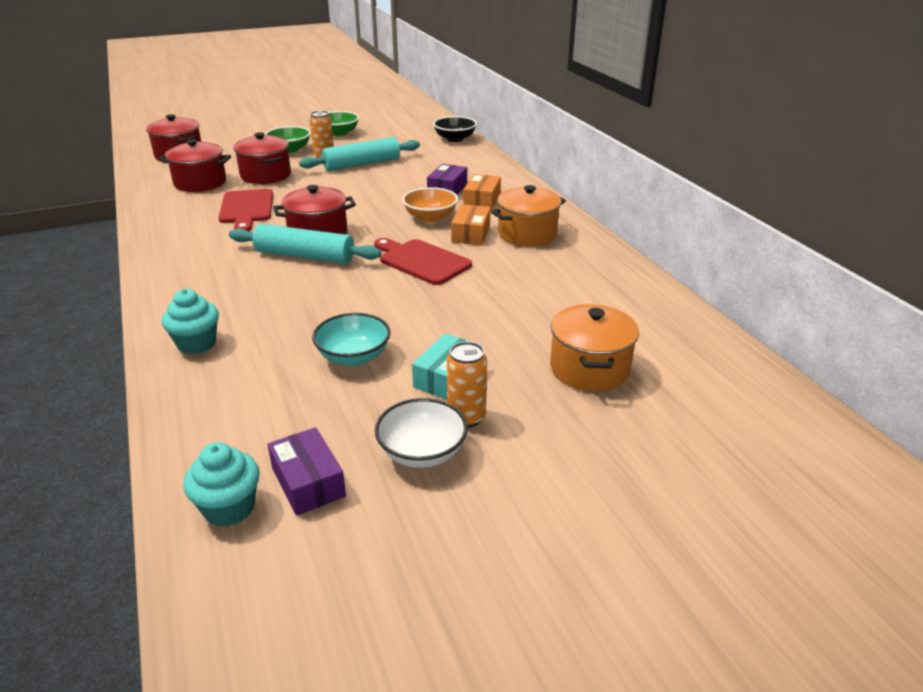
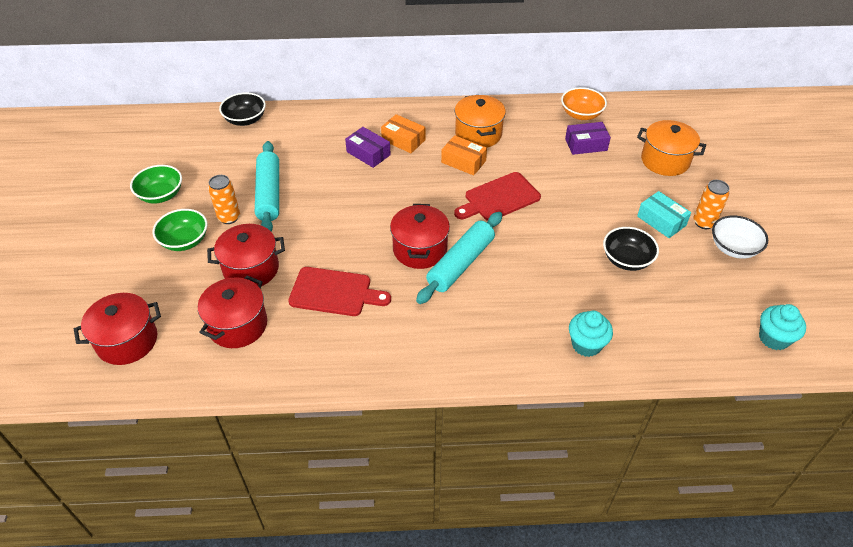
camera: 70 degrees left, 15 degrees up
(308, 482) = (754, 300): purple box -> purple box (586, 144)
(353, 357) = (626, 259): turquoise bowl -> black bowl
(430, 217) = (421, 176): orange bowl -> orange bowl (581, 114)

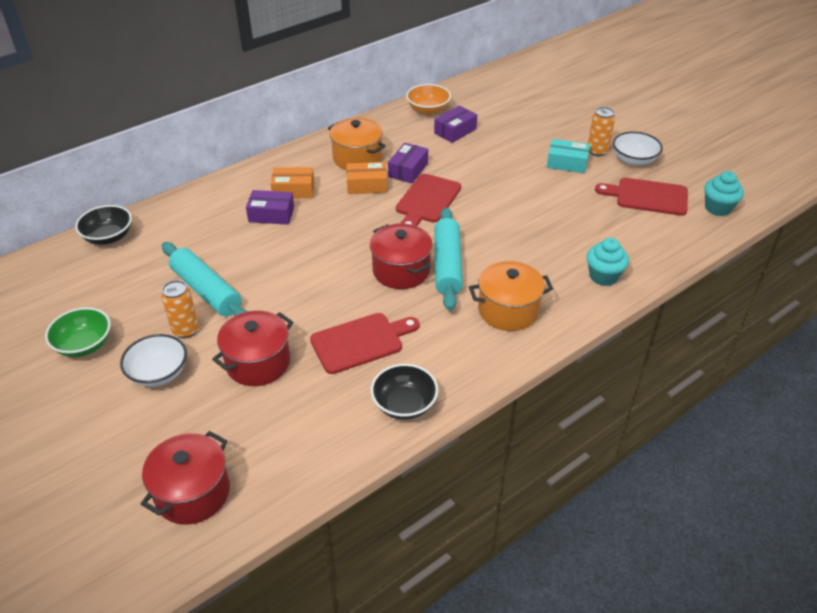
camera: 35 degrees left, 5 degrees down
(184, 241) = (158, 373): green bowl -> white bowl
(238, 325) = (296, 416): red pot -> none
(510, 163) = (408, 170): none -> purple box
(626, 259) = (570, 202): black bowl -> black bowl (404, 404)
(665, 160) = (526, 119): orange pot -> orange pot (508, 310)
(710, 291) = (648, 197): none -> red cutting board

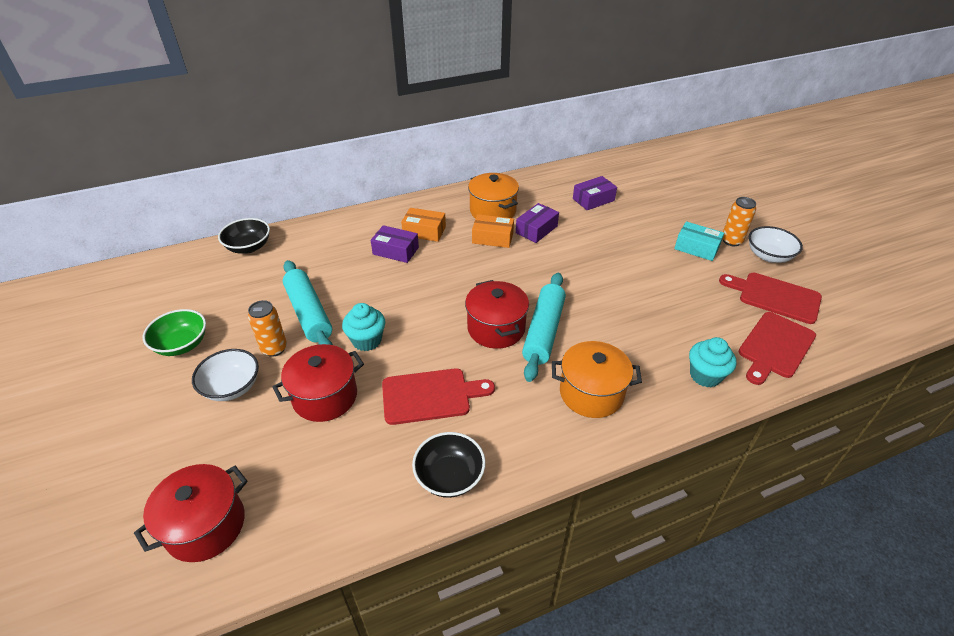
camera: 15 degrees right, 0 degrees up
(427, 201) = (545, 262): red cutting board -> red cutting board (775, 347)
(428, 110) = (574, 176): orange bowl -> none
(718, 208) = (852, 323): turquoise cupcake -> turquoise cupcake (367, 340)

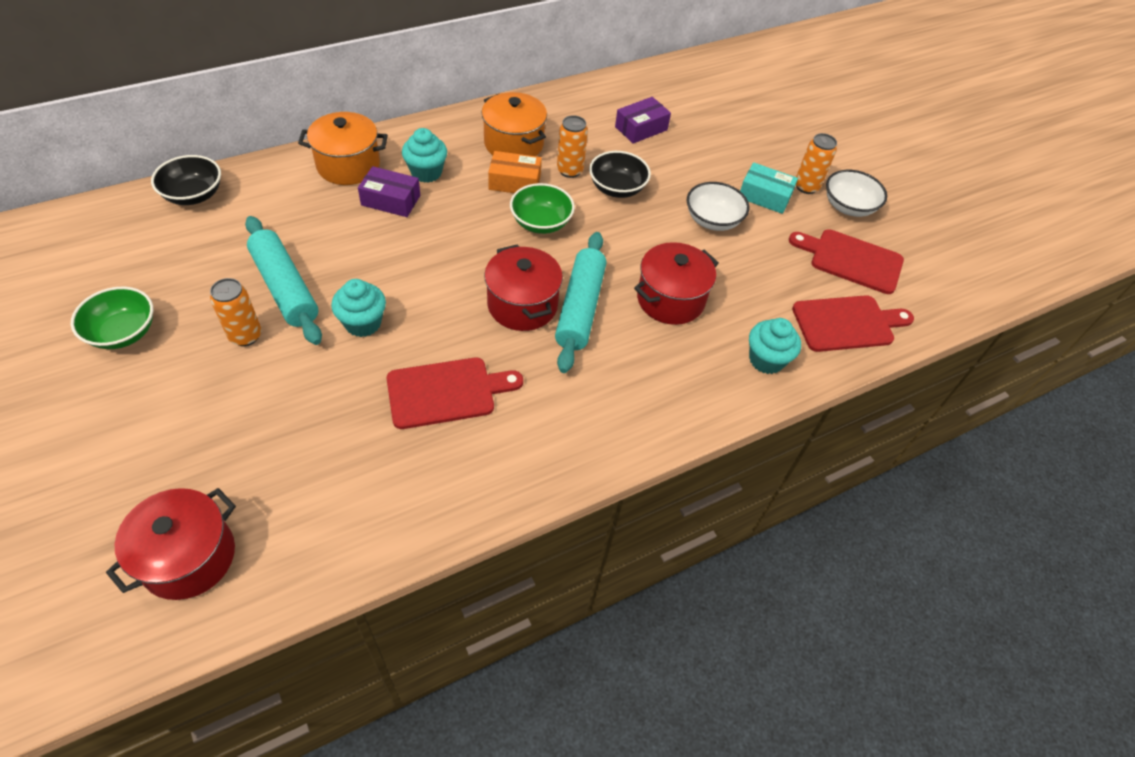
camera: 10 degrees left, 10 degrees up
(232, 387) = (197, 387): white bowl -> white bowl (712, 220)
(325, 396) = (317, 396): red pot -> red pot (670, 299)
(424, 231) = (426, 172): orange box -> turquoise cupcake
(449, 476) = (474, 488): black bowl -> black bowl (617, 188)
(513, 267) = (541, 222): none -> green bowl
(536, 229) = (570, 170): purple box -> orange can
(591, 393) = (636, 384): orange pot -> orange pot (348, 165)
(775, 347) = (846, 323): red cutting board -> red cutting board turned 135 degrees counterclockwise

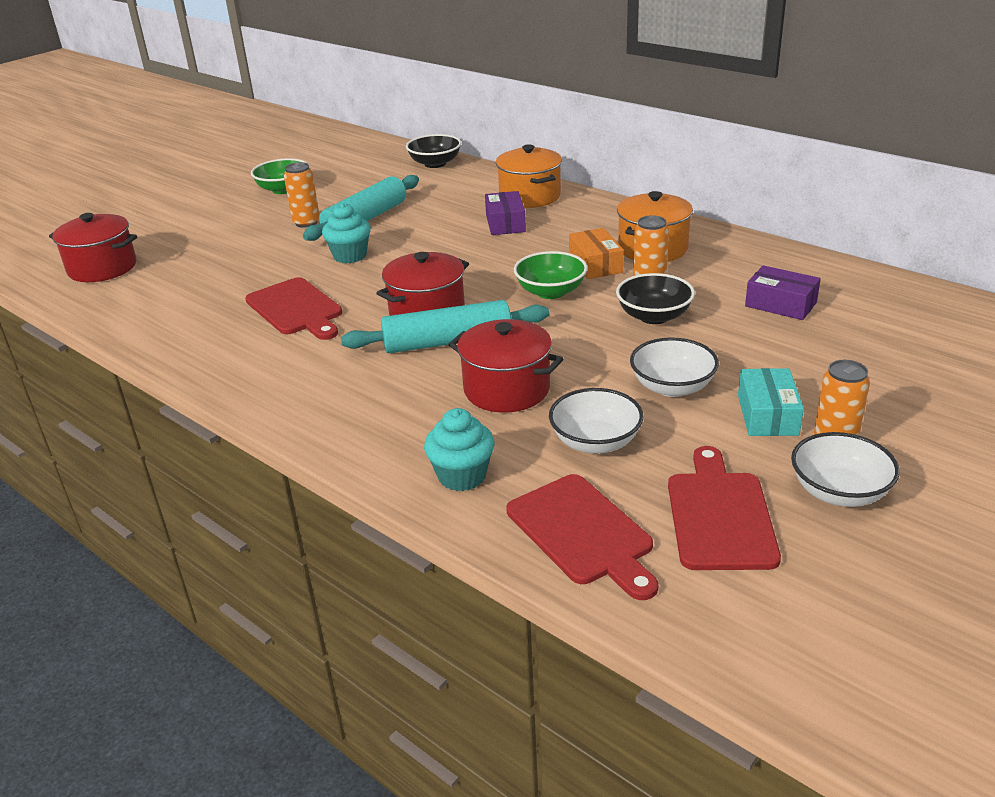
camera: 75 degrees right, 20 degrees down
(426, 172) = (559, 225): turquoise cupcake -> none
(757, 280) = (595, 442): none -> white bowl

